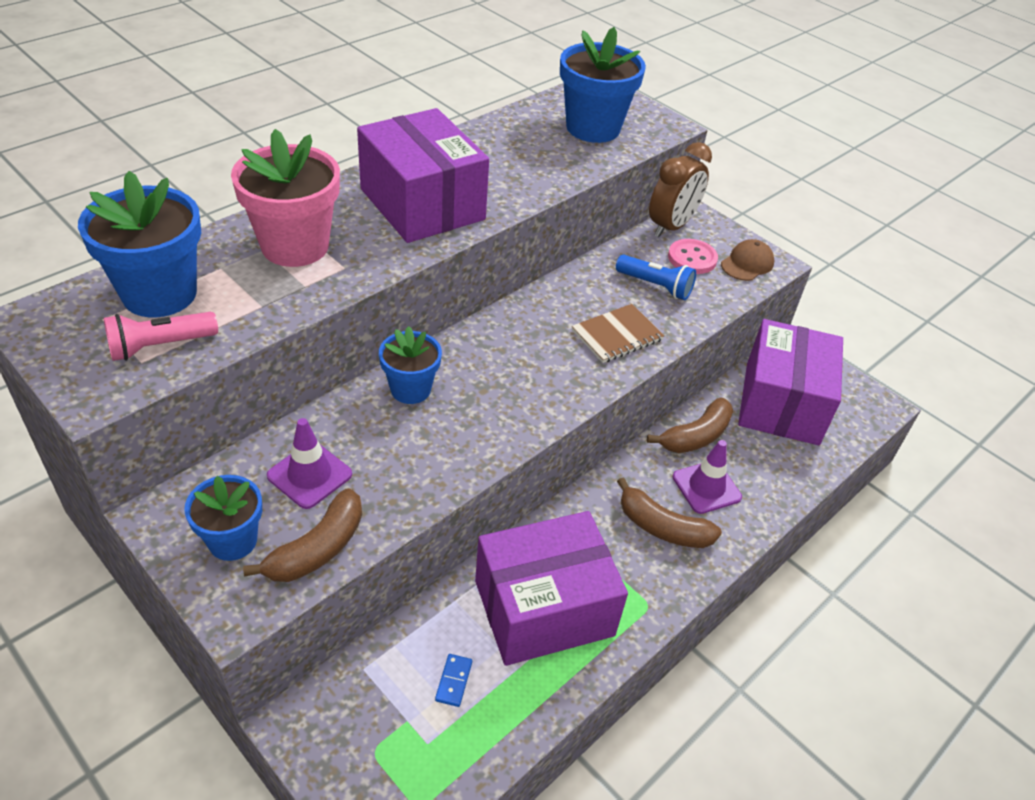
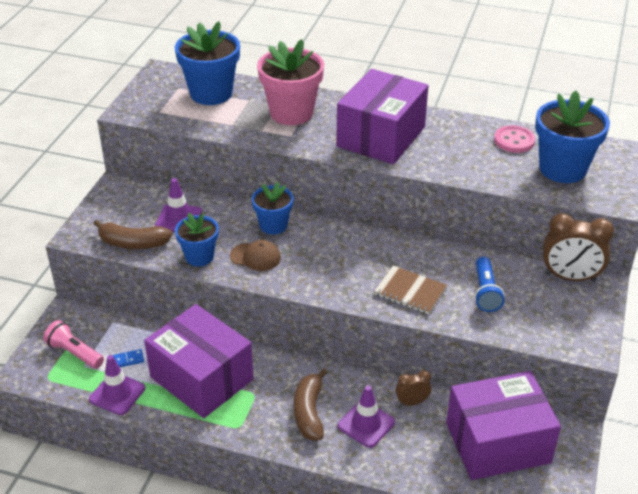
camera: 65 degrees right, 5 degrees down
(160, 346) = (175, 111): pink flashlight -> pink flashlight (74, 353)
(232, 541) = (118, 214): blue flower pot -> blue flower pot (199, 257)
(511, 720) = (117, 394): none -> purple traffic cone
(692, 258) = (542, 300): pink button -> pink button (514, 141)
(696, 436) = (412, 402): brown banana -> brown clock
(747, 263) = (572, 333): brown cap -> brown cap (255, 257)

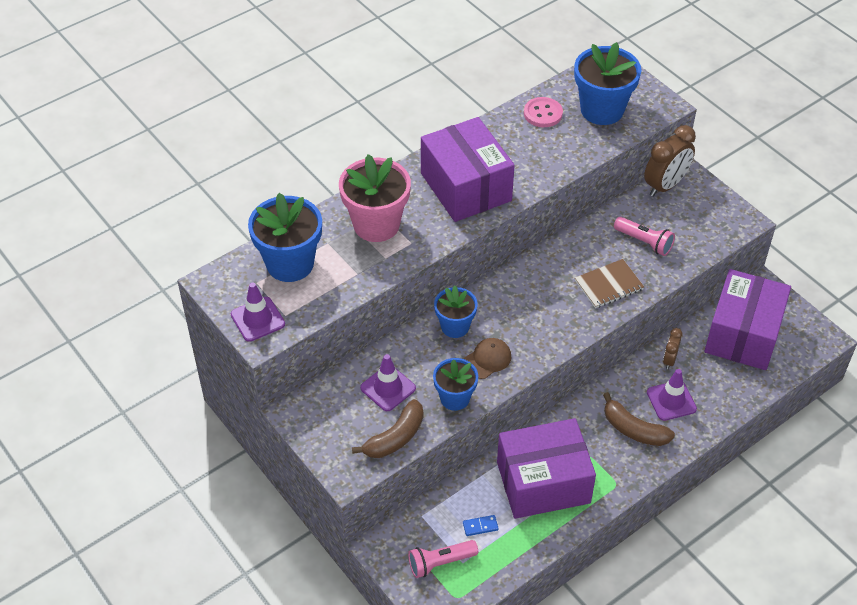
camera: 55 degrees left, 10 degrees up
(117, 394) = (517, 552): purple traffic cone -> purple traffic cone (257, 319)
(127, 360) = (480, 526): blue domino -> blue domino turned 60 degrees clockwise
(485, 292) = (644, 242): blue flashlight -> pink flashlight

